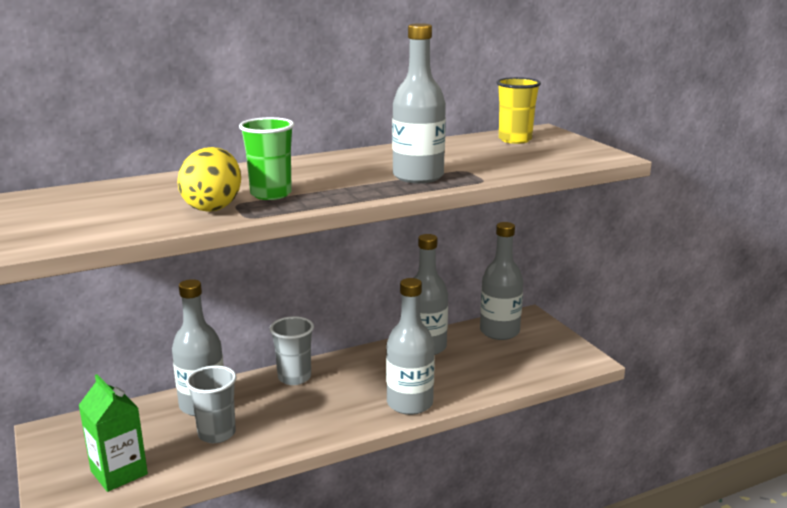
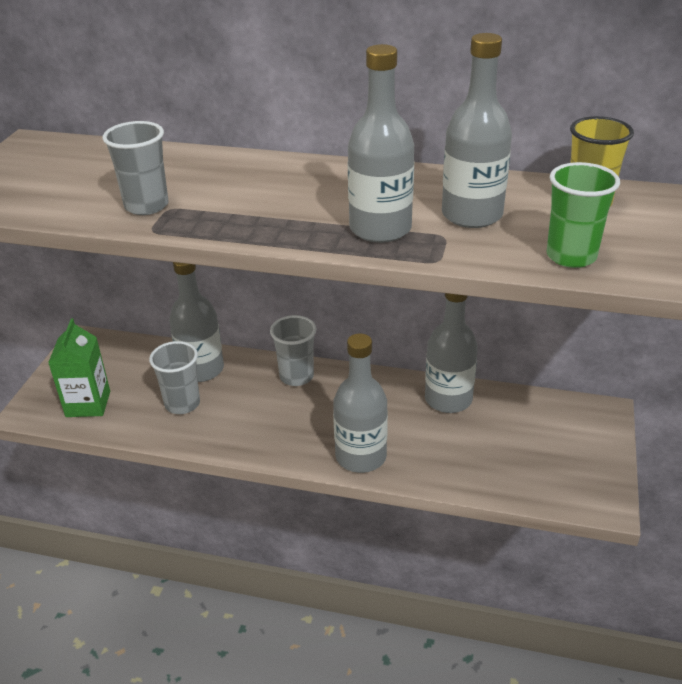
camera: 40 degrees right, 15 degrees up
(213, 207) = (146, 206): yellow egg -> grey cup
(271, 194) = (213, 205): green cup -> green cup (571, 256)
(499, 331) = (546, 417): grey bottle -> grey bottle (472, 215)

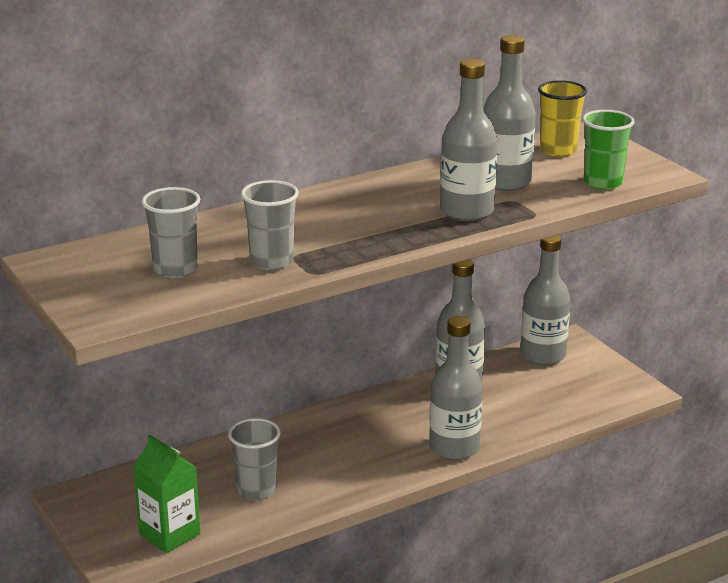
camera: 45 degrees left, 10 degrees down
(201, 369) = (229, 460): grey bottle -> grey bottle (543, 355)
(296, 376) = (320, 425): grey cup -> grey cup (175, 269)

